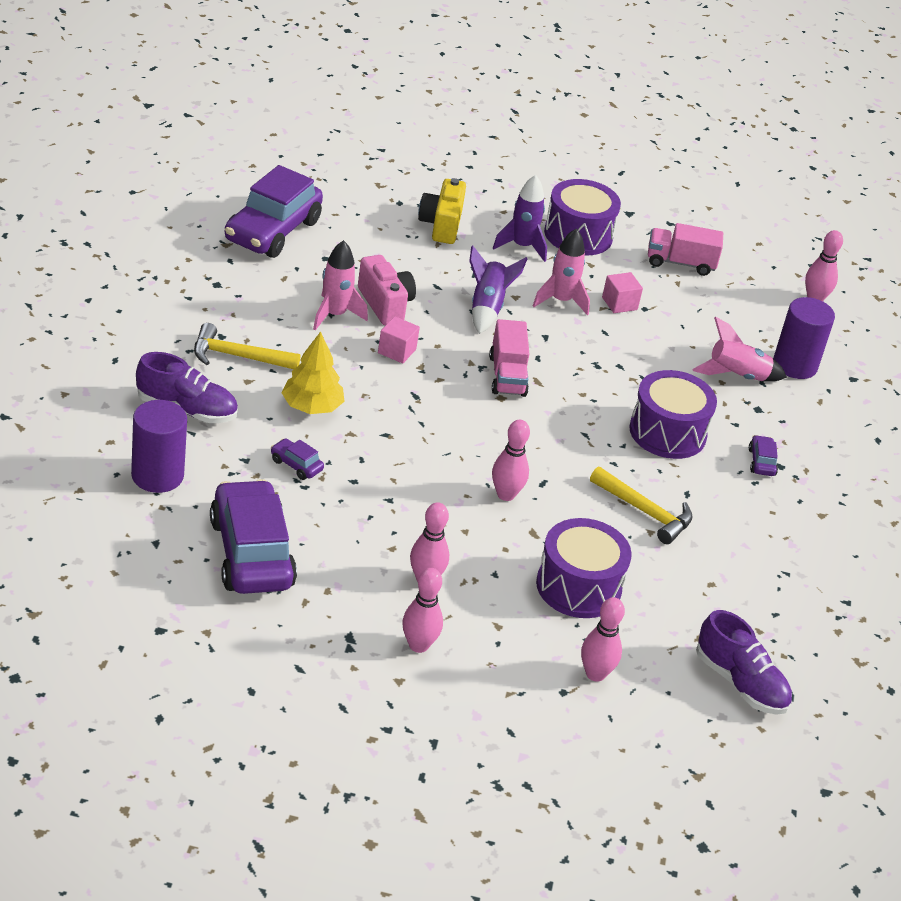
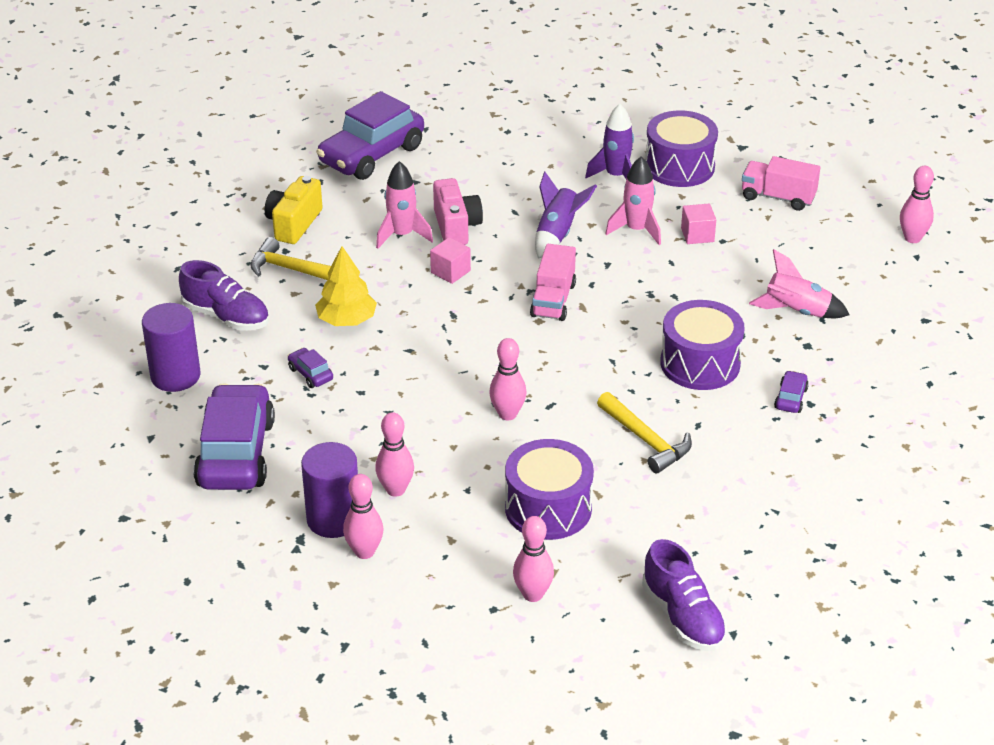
camera: 20 degrees right, 0 degrees up
(441, 225) = (541, 153): yellow camera -> yellow camera (294, 224)
(795, 365) = (865, 303): purple cylinder -> purple cylinder (333, 519)

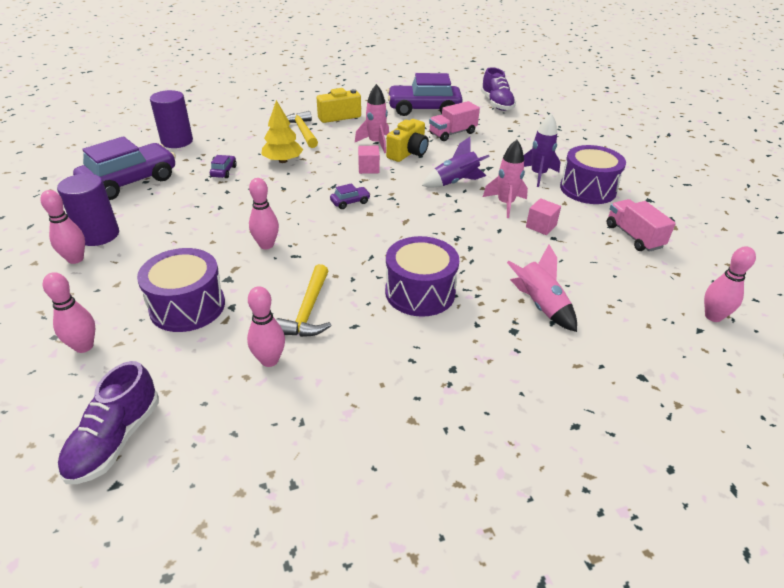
camera: 45 degrees right, 0 degrees up
(226, 316) = (241, 132): purple shoe -> purple shoe (496, 104)
(395, 490) = (148, 242): pink bowling pin -> pink bowling pin (269, 360)
(456, 227) = (408, 153): pink camera -> yellow camera
(553, 300) = (395, 209): pink truck -> pink truck (452, 133)
(790, 398) = (444, 355): purple car -> purple car (350, 202)

